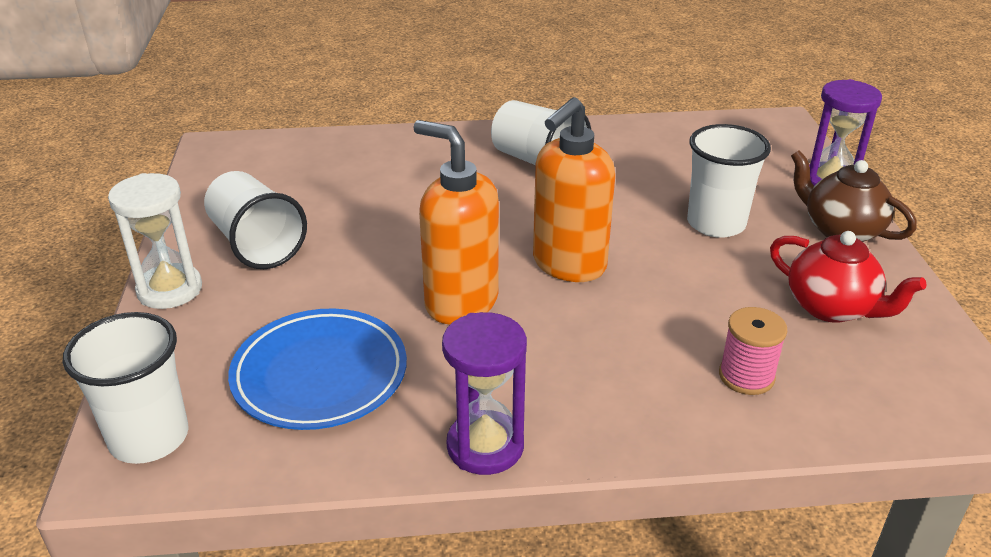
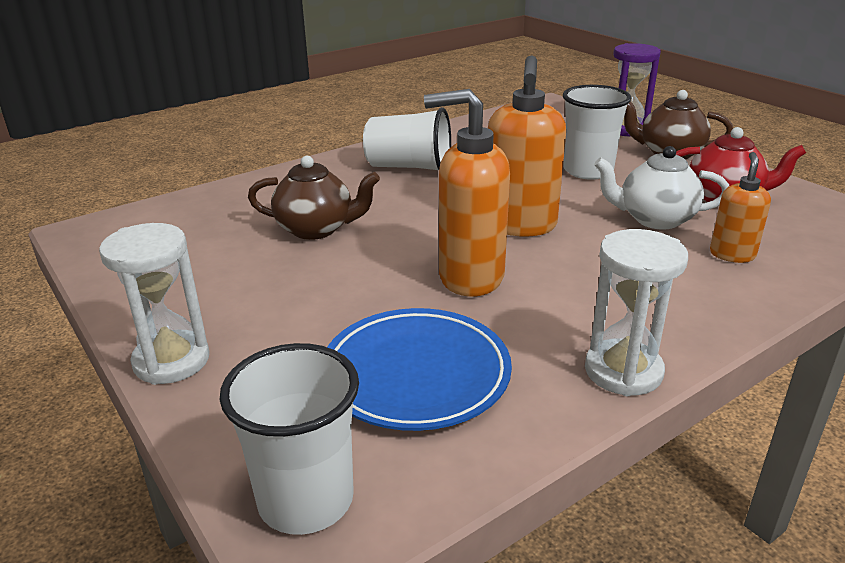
camera: 30 degrees left, 5 degrees down
(256, 244) = (223, 294): white cup -> none
(386, 205) = (316, 229): none -> brown teapot
(485, 446) = (623, 371): purple hourglass -> white hourglass
(715, 306) = (655, 219): none -> white teapot
(746, 376) = (732, 254): pink spool -> orange soap dispenser

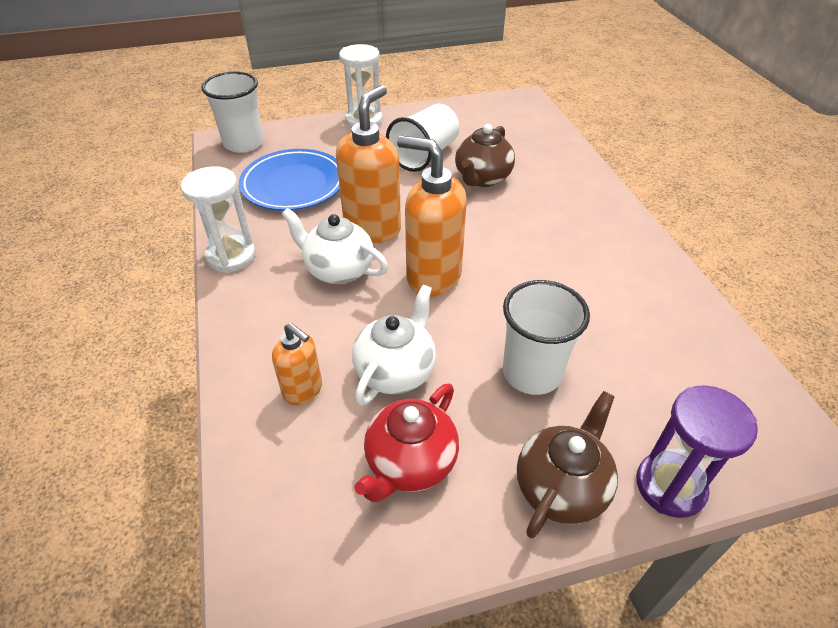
camera: 110 degrees right, 15 degrees up
(409, 167) = (586, 246): white cup -> white cup (424, 155)
(564, 280) = (338, 270): none -> white teapot

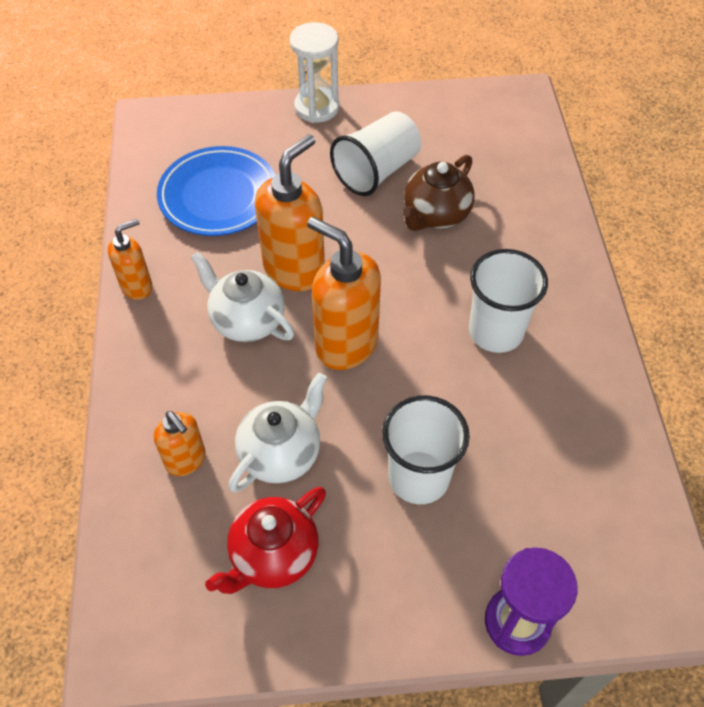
camera: 10 degrees right, 10 degrees up
(231, 256) = (137, 286): white hourglass -> orange soap dispenser
(244, 143) = (171, 127): white cup -> white cup (496, 331)
(561, 487) = (411, 605): brown teapot -> none

